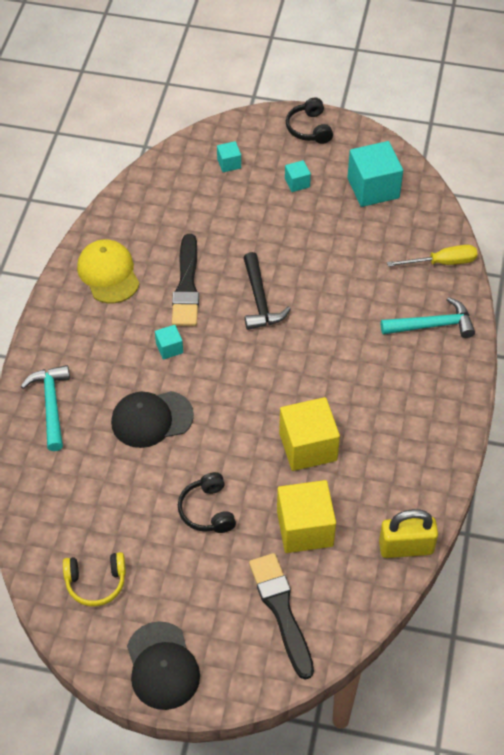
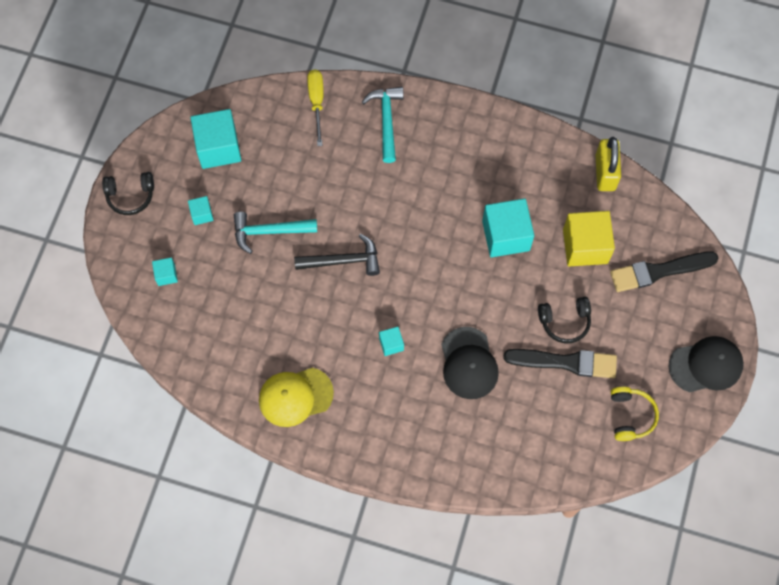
camera: 85 degrees left, 15 degrees up
(51, 405) = (447, 452): turquoise hammer -> turquoise hammer (269, 231)
(186, 285) = (319, 324): black brush -> black brush (565, 362)
(308, 446) = (506, 236): yellow cube -> turquoise cube

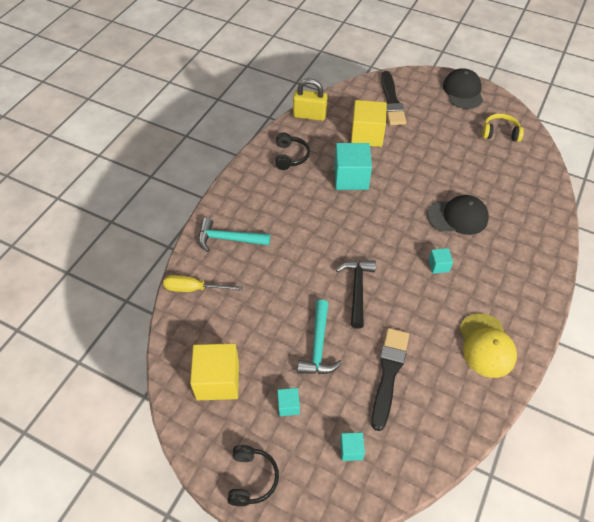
camera: 80 degrees left, 15 degrees down
(218, 148) = (218, 380): turquoise cube -> yellow cube
(565, 322) = (426, 155): black headphones -> black headphones (290, 156)
(565, 362) = (458, 160): black brush -> black brush (389, 373)

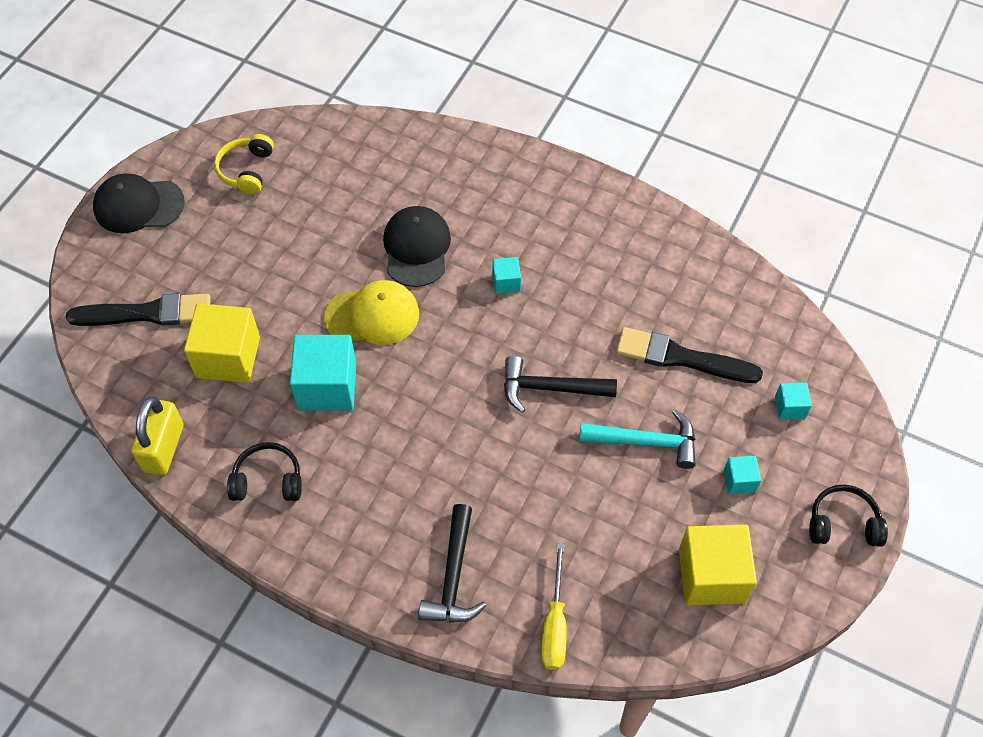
camera: 90 degrees left, 5 degrees up
(229, 239) = (453, 576): turquoise hammer -> black hammer
(486, 345) = (632, 244): yellow cap -> yellow cap (372, 316)

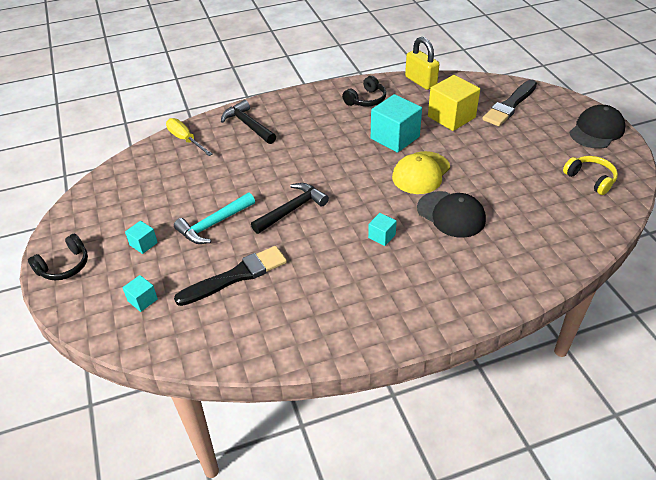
camera: 135 degrees right, 15 degrees down
(711, 575) = (125, 199): yellow cube -> none

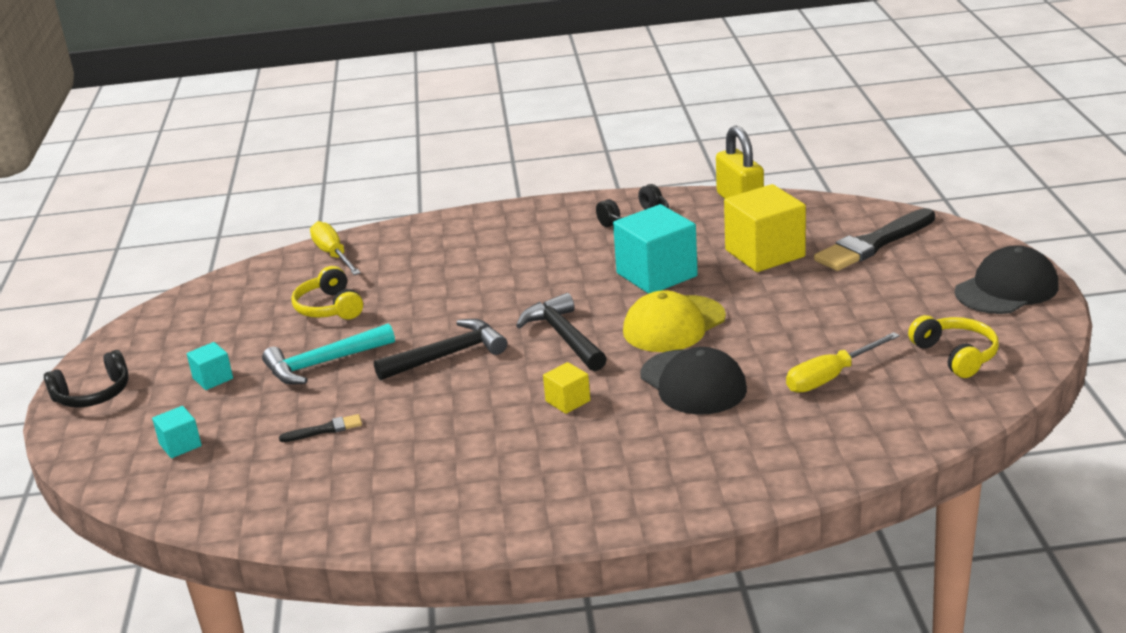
camera: 15 degrees right, 15 degrees down
(200, 180) = (329, 308): none -> yellow headphones
(236, 276) = (325, 430): black brush -> black brush, size x0.46
(248, 125) = (435, 242): black hammer -> black hammer (564, 337)
(382, 236) = (568, 401): turquoise cube -> yellow cube
(528, 202) = (830, 377): none -> yellow screwdriver

